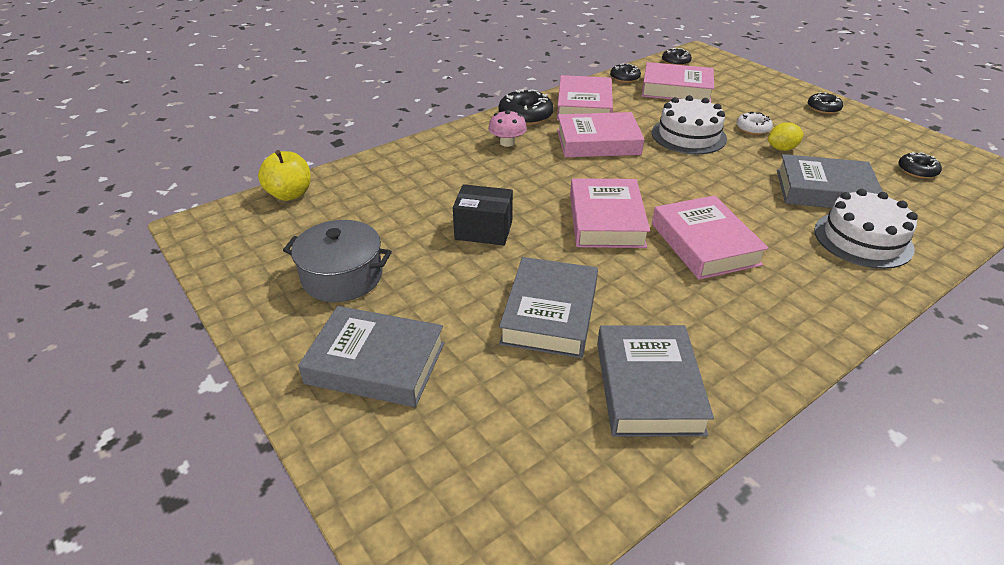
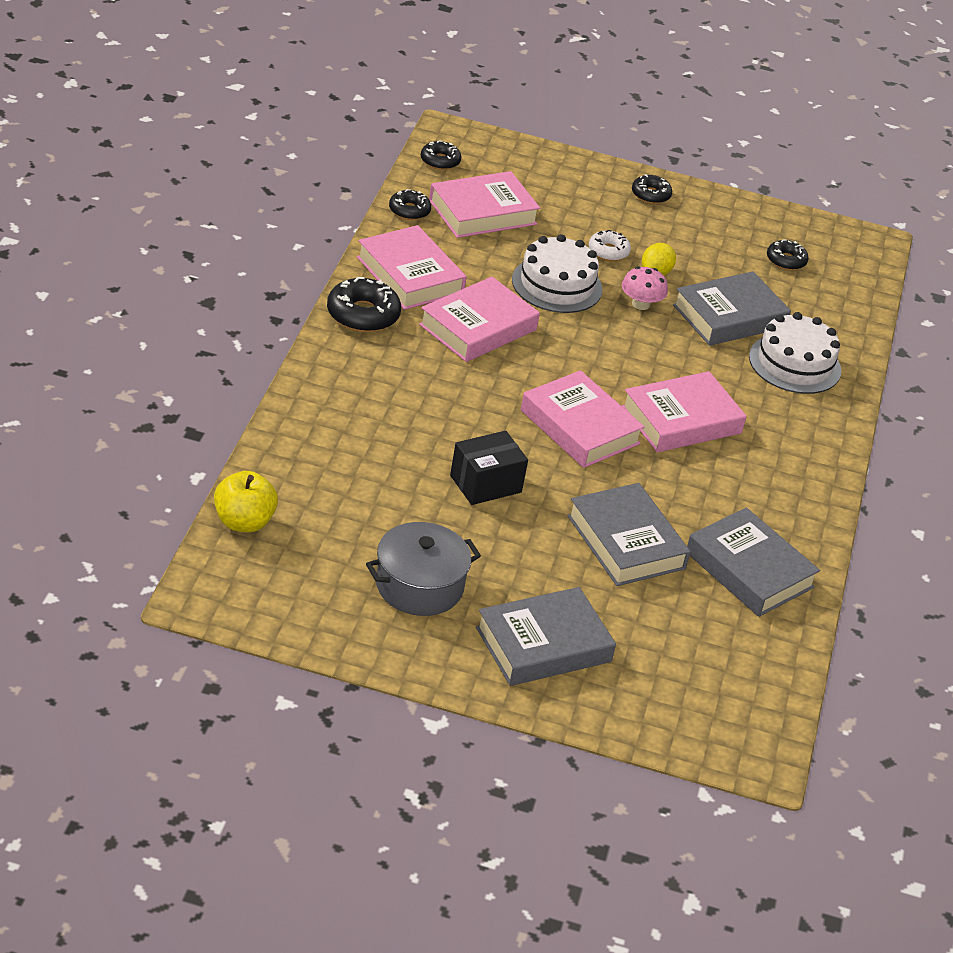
camera: 45 degrees left, 0 degrees up
(507, 142) = (387, 363): pink mushroom -> pink mushroom (641, 304)
(704, 244) = (681, 420): pink book -> pink book turned 60 degrees counterclockwise

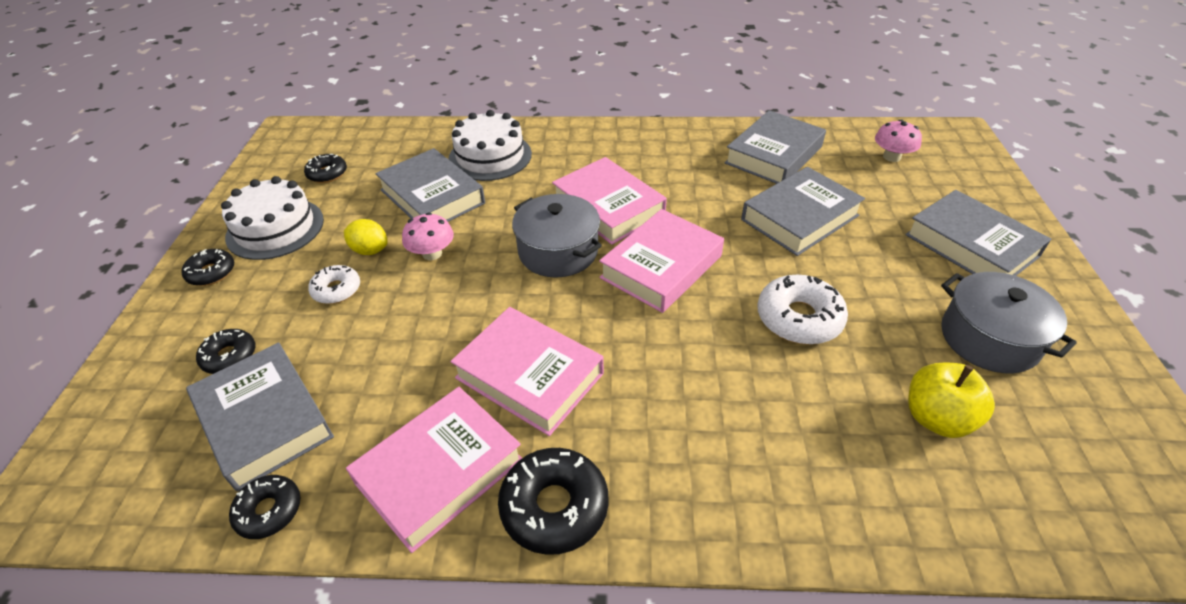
camera: 95 degrees left, 5 degrees up
(243, 522) = (1060, 531): yellow apple -> yellow apple (937, 418)
(440, 161) = (120, 501): black donut -> black donut (229, 356)
(482, 212) = (264, 420): pink book -> grey book
(485, 484) = (799, 318): black box -> white donut
(557, 285) = (416, 321): white cake -> white cake (275, 228)
(621, 373) = (558, 251): none -> grey pot
(721, 667) = (891, 157): none -> pink mushroom

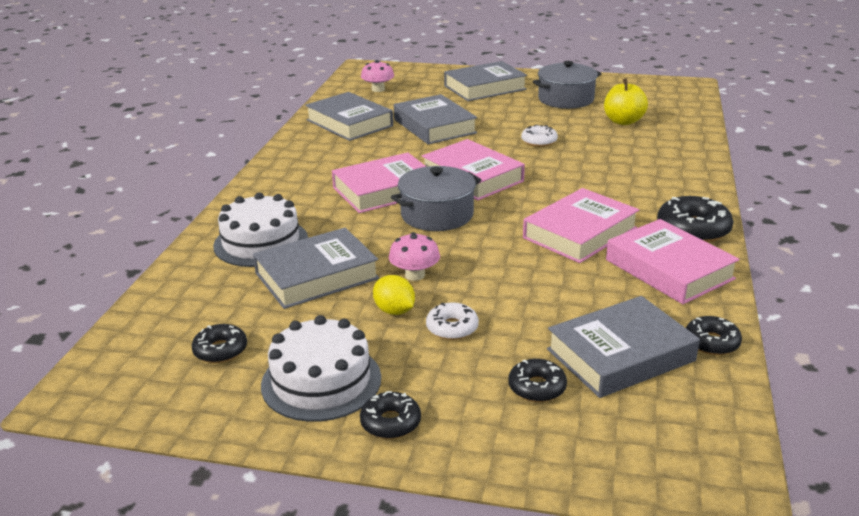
camera: 80 degrees left, 15 degrees down
(370, 250) = (394, 311): yellow lemon -> yellow lemon turned 75 degrees counterclockwise
(799, 318) = (539, 141): white donut -> white donut, size x0.61

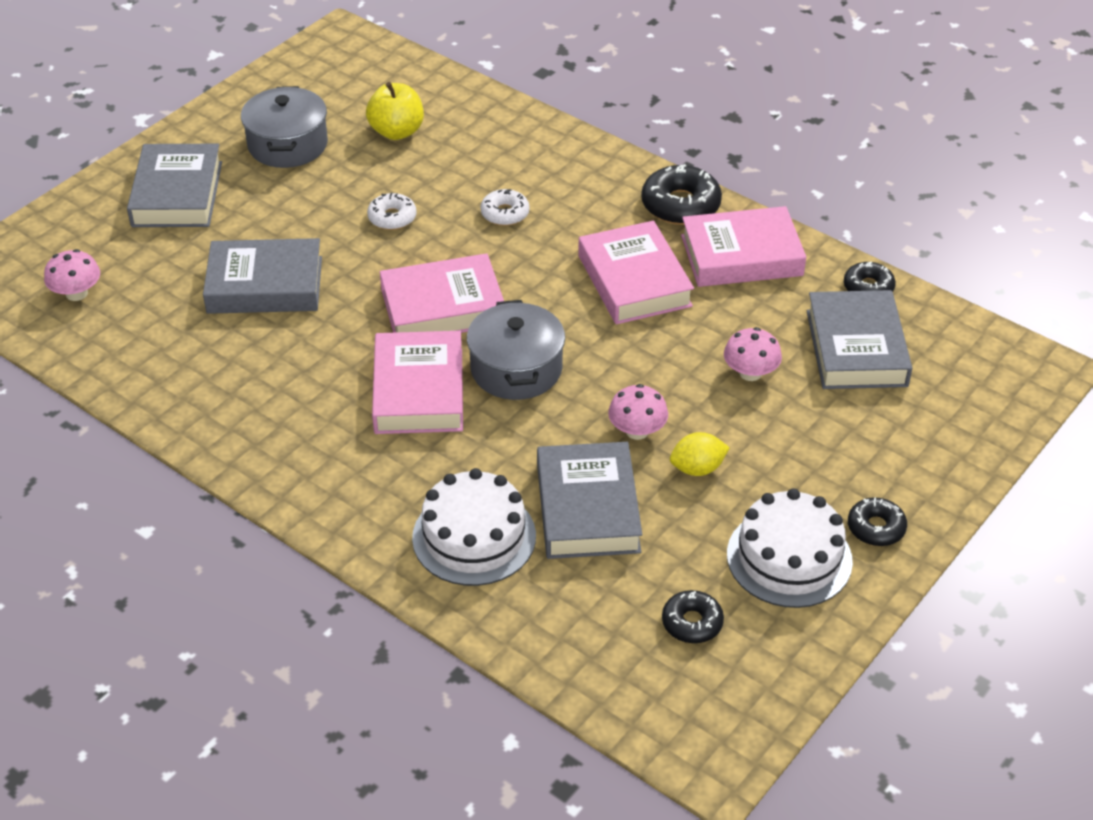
camera: 65 degrees left, 15 degrees up
(349, 123) = (177, 359): grey book -> none
(452, 328) = (752, 438): white donut -> white donut (505, 213)
(529, 308) = (750, 373): none -> pink mushroom
(537, 387) = (874, 418): black donut -> none

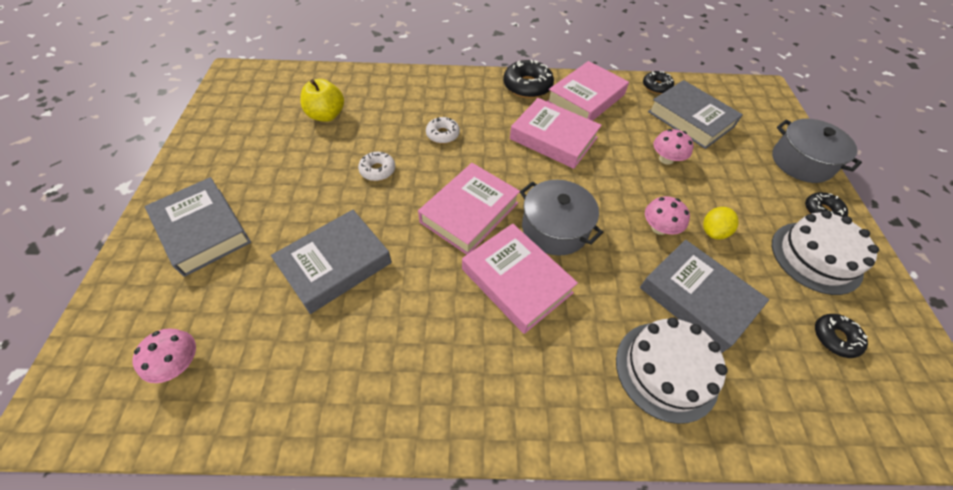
camera: 40 degrees left, 10 degrees up
(288, 144) = (259, 155): grey pot -> grey pot (801, 162)

